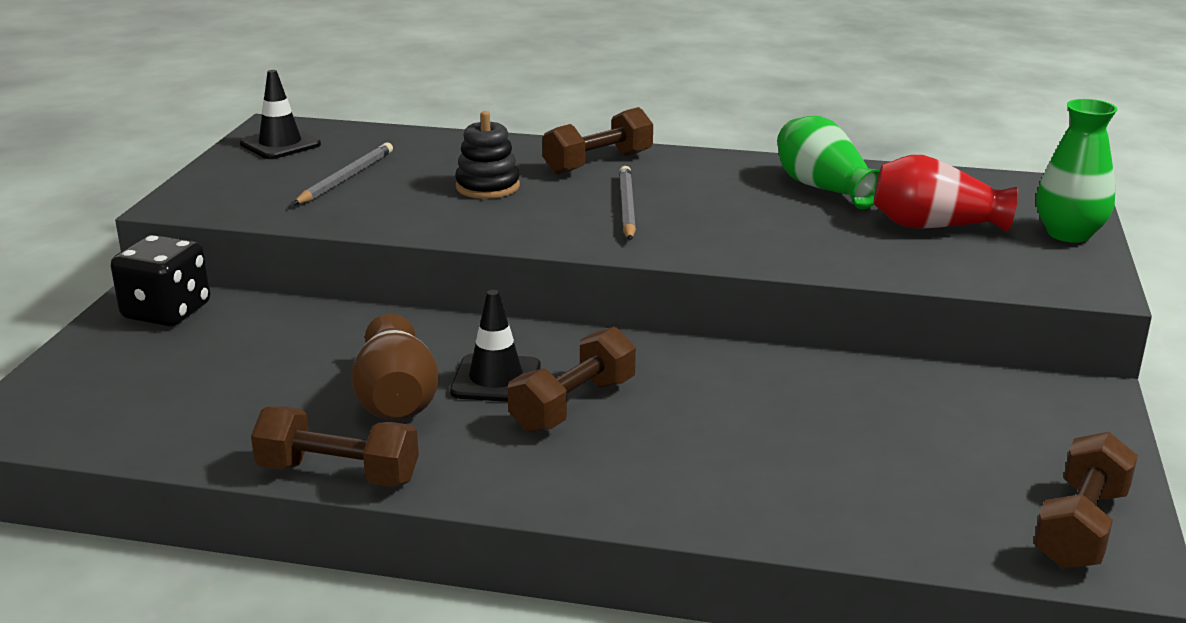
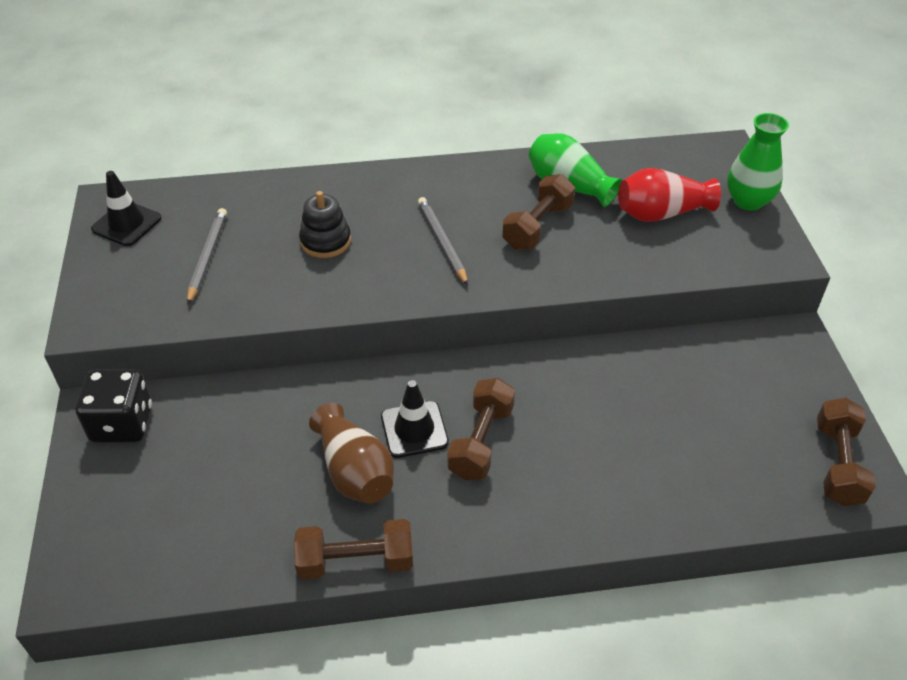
camera: 20 degrees left, 20 degrees up
(598, 163) = (394, 192): brown dumbbell -> brown dumbbell (538, 226)

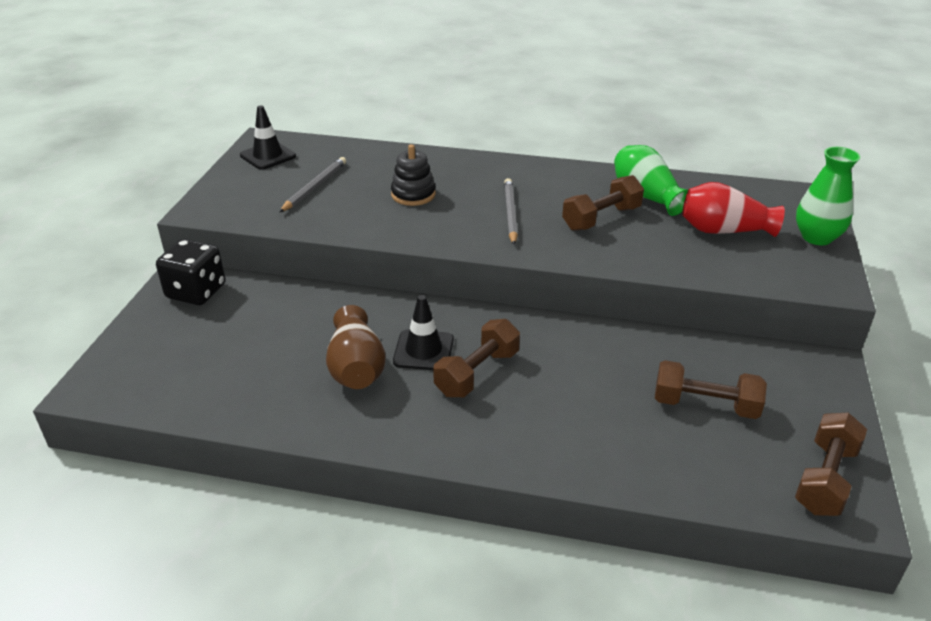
camera: 20 degrees right, 10 degrees down
(356, 561) = (319, 432): brown dumbbell -> brown dumbbell (705, 405)

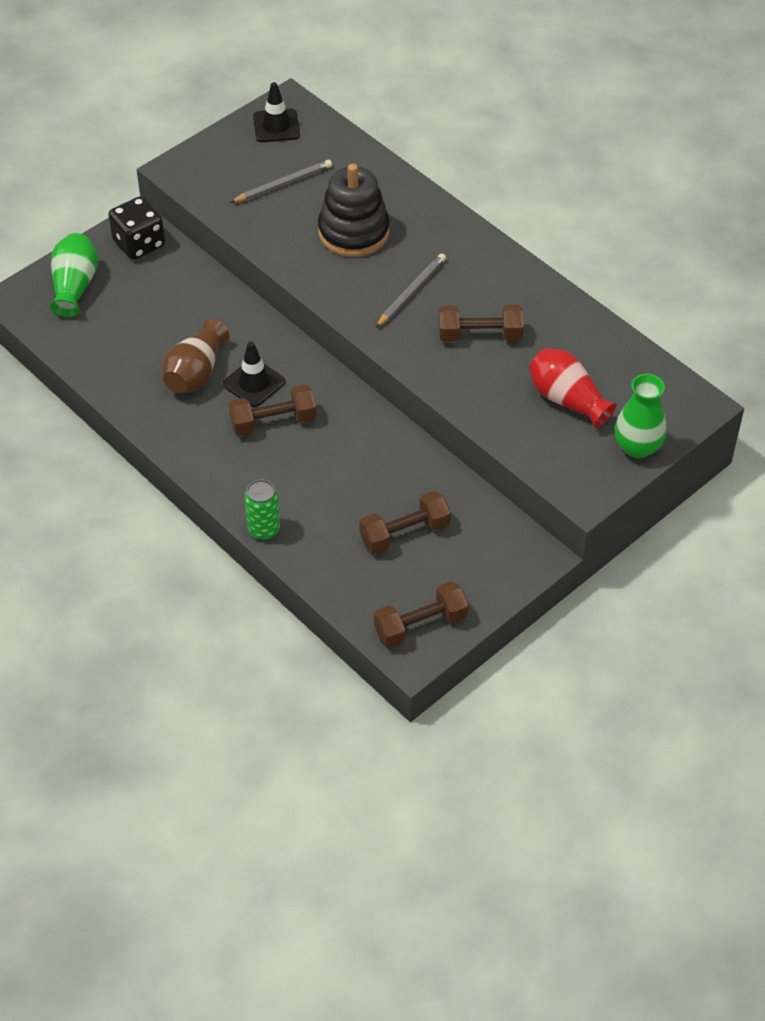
camera: 35 degrees right, 15 degrees up
(413, 194) = (353, 232): black stacking toy -> black stacking toy, size x1.64
(577, 474) = (264, 529): none -> green can
(646, 196) = (547, 330): green vase -> green vase (75, 286)
(705, 405) = (404, 533): brown dumbbell -> brown dumbbell turned 75 degrees counterclockwise

